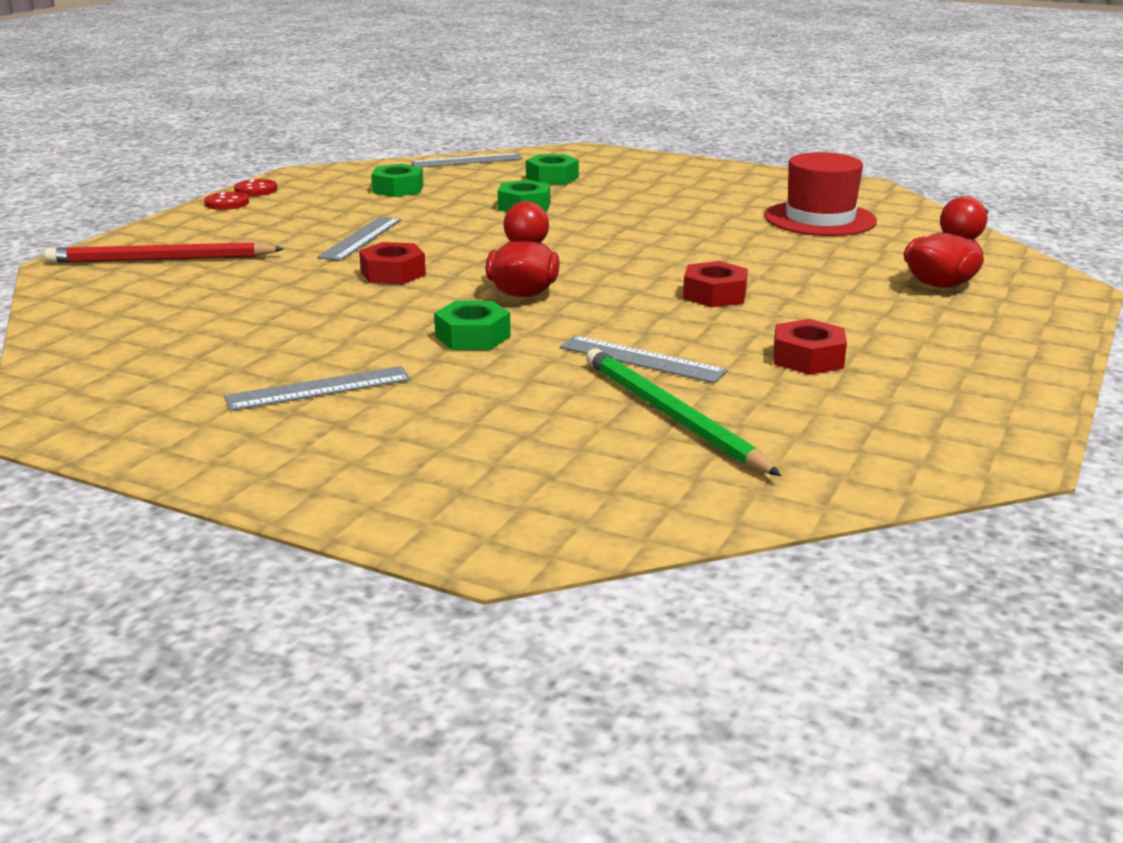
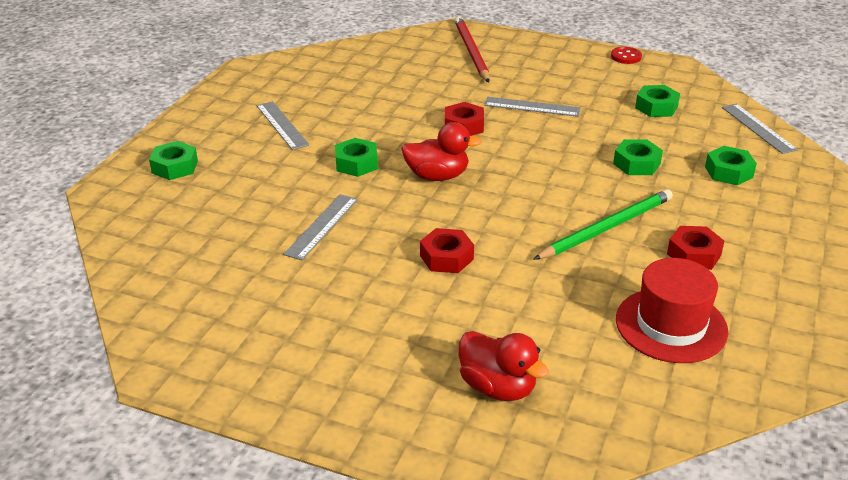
camera: 85 degrees right, 10 degrees up
(227, 203) = (590, 52): red button -> none
(429, 478) = (174, 167): none -> green nut
(671, 415) = (237, 238): green pencil -> green pencil (607, 228)
(808, 358) = (324, 297): red nut -> red nut (694, 254)

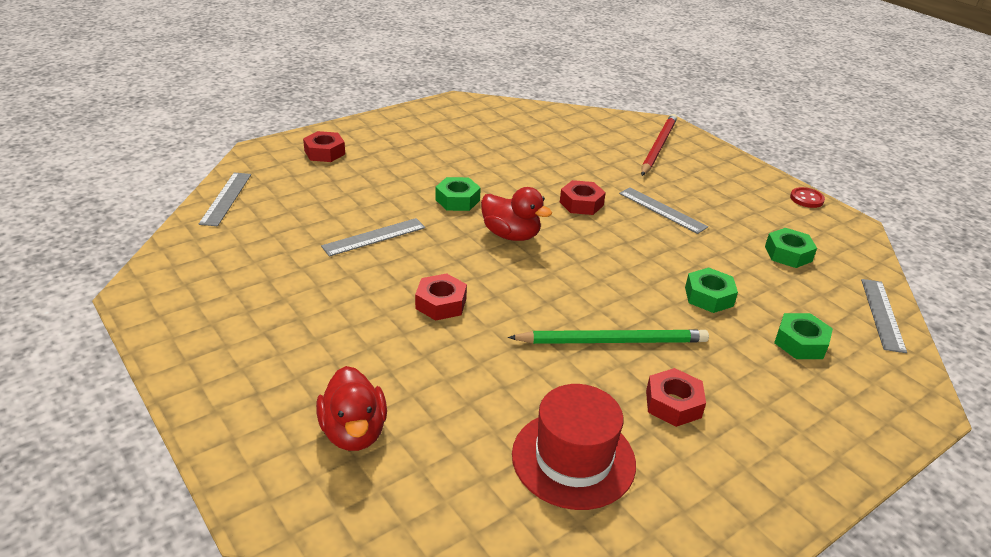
camera: 30 degrees right, 0 degrees up
(174, 167) = (324, 152): green nut -> red nut
(282, 125) = (435, 150): grey ruler -> grey ruler (226, 198)

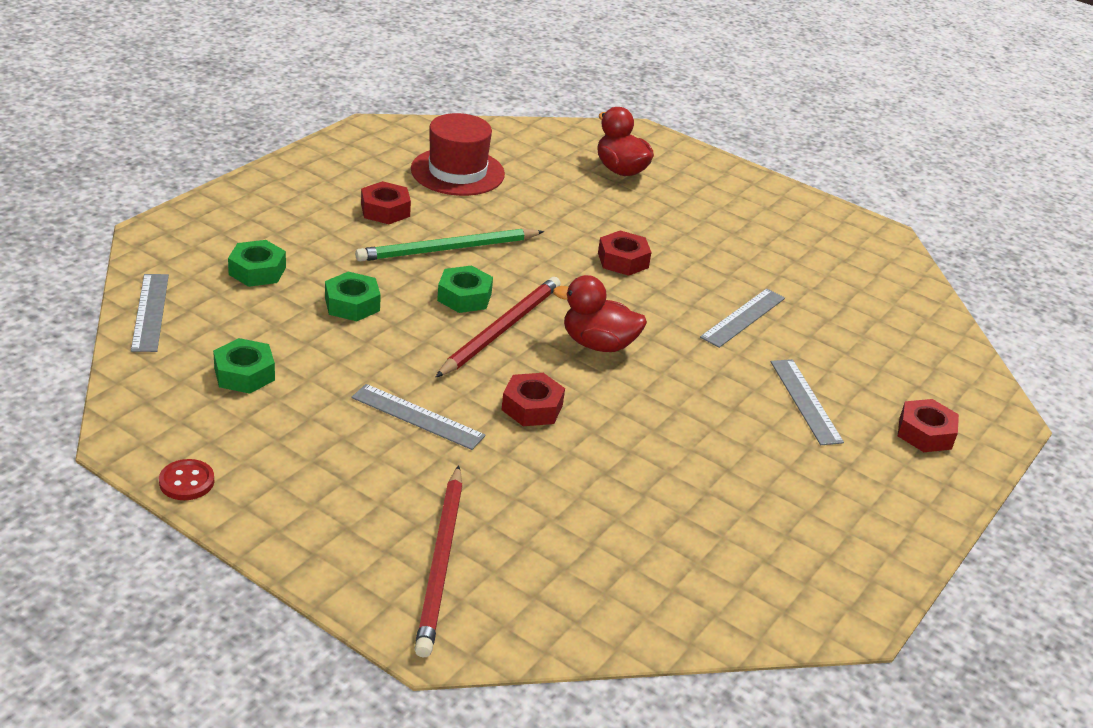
camera: 160 degrees right, 0 degrees up
(226, 198) = (944, 339): grey ruler -> grey ruler (805, 401)
(457, 200) = (692, 384): green nut -> green nut (464, 297)
(585, 257) = (501, 329): none -> red pencil

